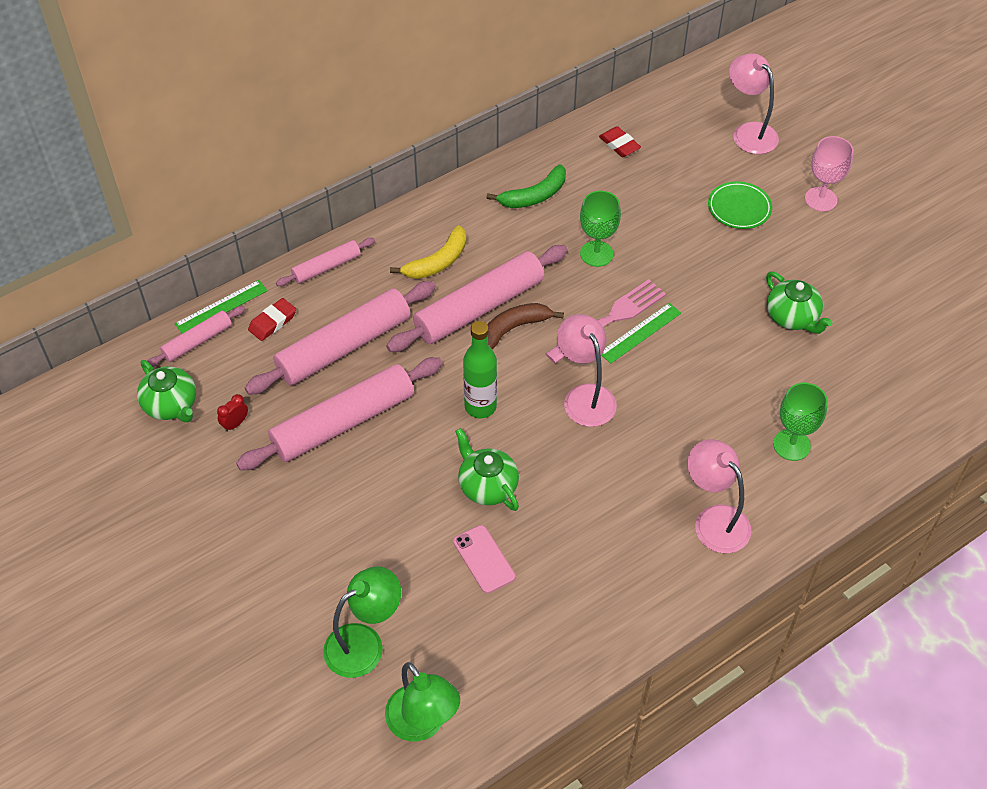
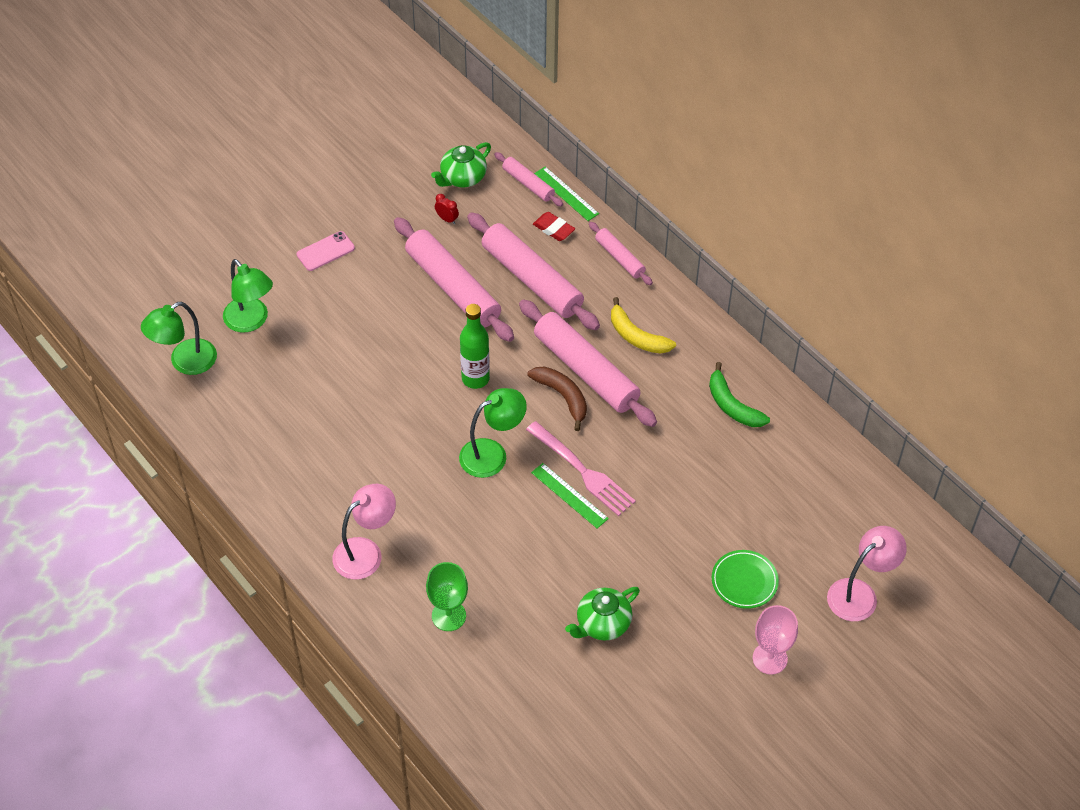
camera: 85 degrees right, 0 degrees up
(484, 559) = (324, 390): pink phone -> pink phone (325, 251)
(487, 486) = (395, 388): green teapot -> none
(585, 396) = (492, 454): pink lamp -> green lamp
(596, 254) = (664, 458): green goblet -> none
(619, 145) = (817, 475): red eraser -> none

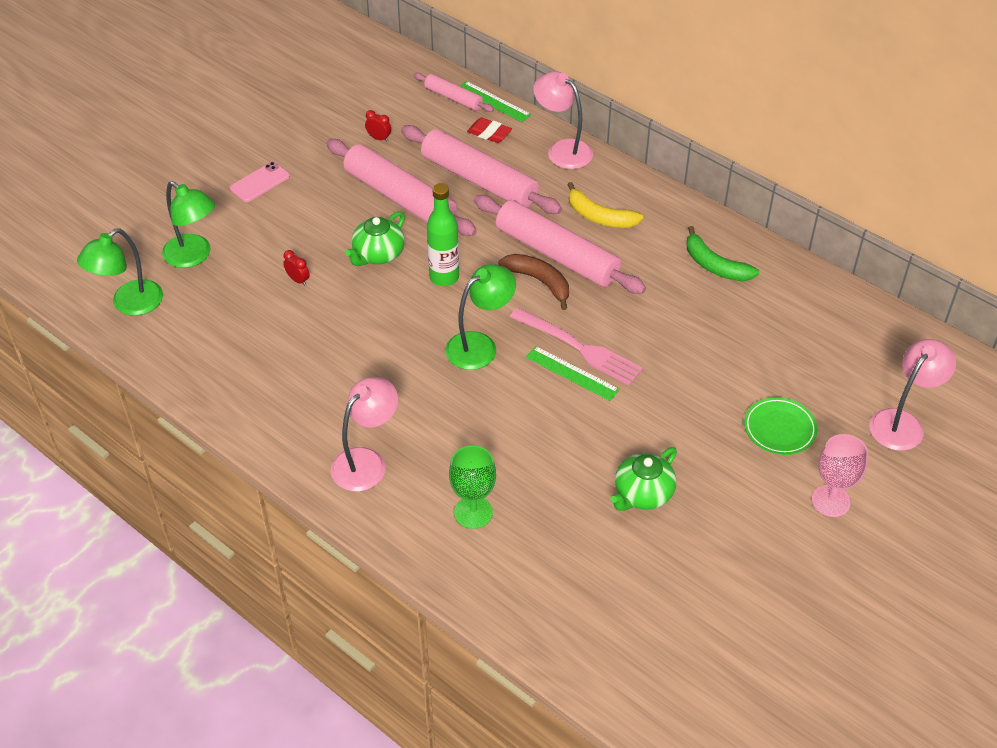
camera: 10 degrees left, 5 degrees down
(341, 361) = (298, 280): none -> red clock
(462, 178) = (386, 101): green teapot -> green teapot (378, 254)
(620, 258) = (562, 150): pink rolling pin -> pink lamp

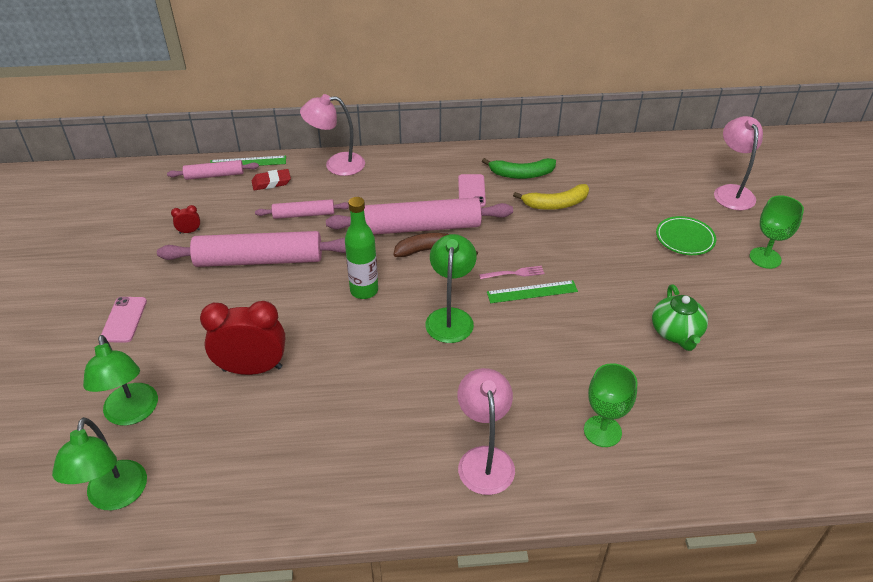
camera: 45 degrees left, 5 degrees down
(194, 256) = (132, 413): green lamp -> green lamp turned 75 degrees clockwise
(298, 280) = (252, 368): red clock -> red clock, size x2.46
(378, 254) = (294, 308): green teapot -> none
(479, 180) = (304, 214): pink rolling pin -> pink rolling pin, size x0.52
(579, 348) = (514, 273): pink fork -> pink fork, size x0.50
(599, 216) = (415, 189): yellow banana -> yellow banana (556, 204)
(646, 251) = (471, 191): none -> pink phone
(830, 501) = (765, 258): pink goblet -> green goblet

